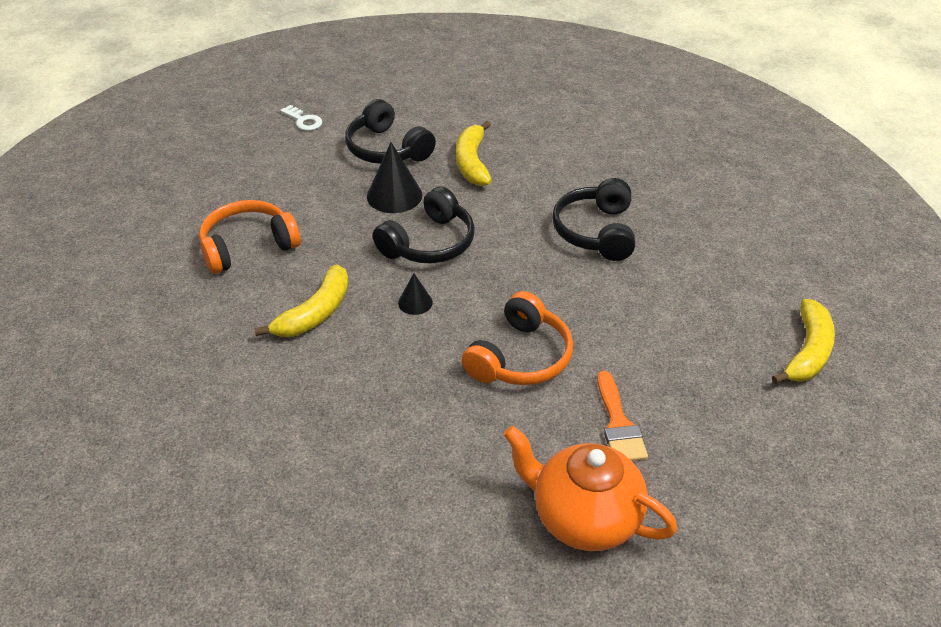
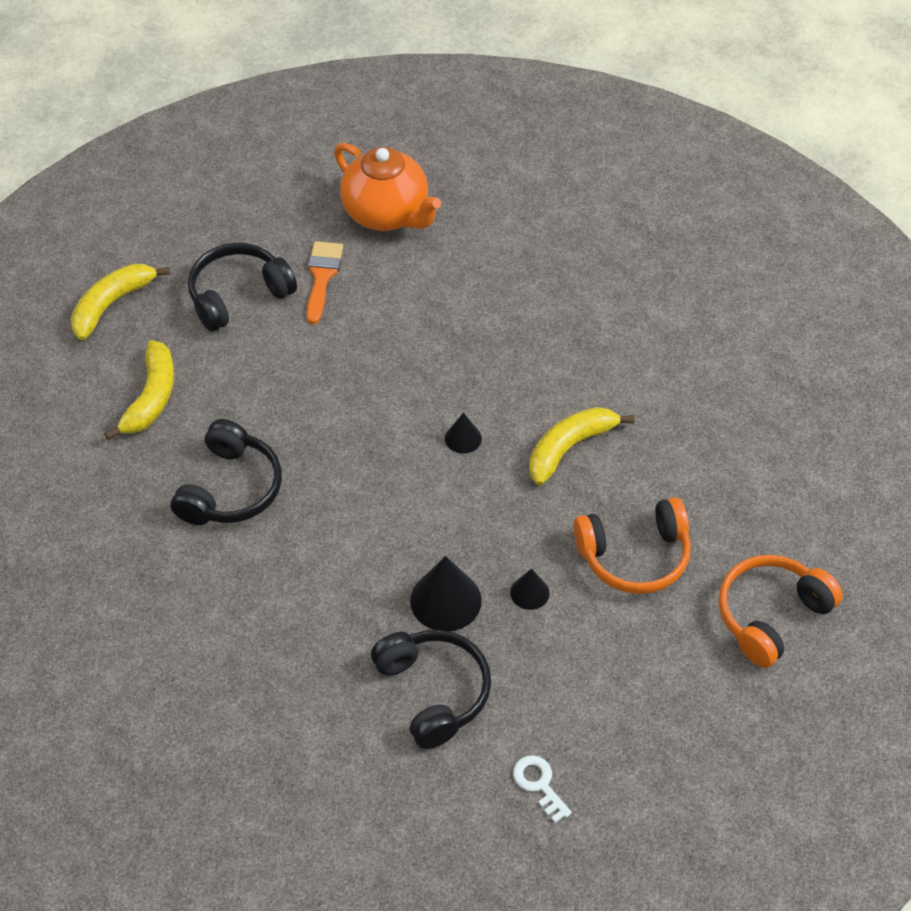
camera: 165 degrees left, 10 degrees up
(330, 210) = (529, 592): none -> black cone
(429, 243) = (425, 514): black headphones -> black headphones (238, 295)
(472, 162) = (328, 637): yellow banana -> yellow banana (151, 397)
(520, 357) = (380, 355): orange headphones -> orange headphones (770, 615)

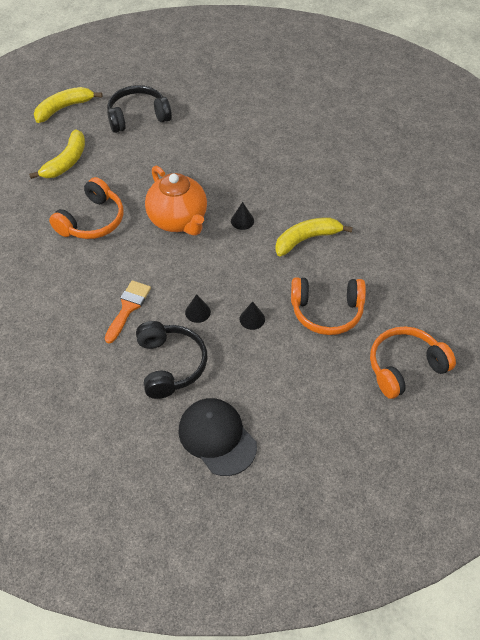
camera: 15 degrees right, 0 degrees up
(231, 489) = (92, 221): black headphones -> orange headphones
(322, 277) = (190, 116): orange brush -> orange brush (128, 308)
(387, 214) = (241, 89): orange teapot -> orange teapot (178, 220)
(445, 600) = (197, 312): black cone -> black cone, size x0.55
(539, 784) = (217, 437): white key -> black cap

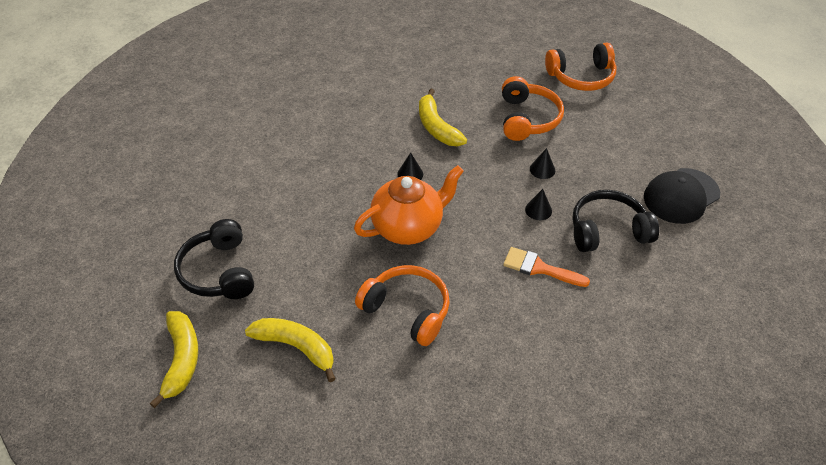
camera: 90 degrees left, 5 degrees down
(64, 108) = (181, 360): yellow banana -> yellow banana turned 150 degrees counterclockwise
(405, 367) = (581, 77): orange headphones -> orange headphones turned 75 degrees counterclockwise

